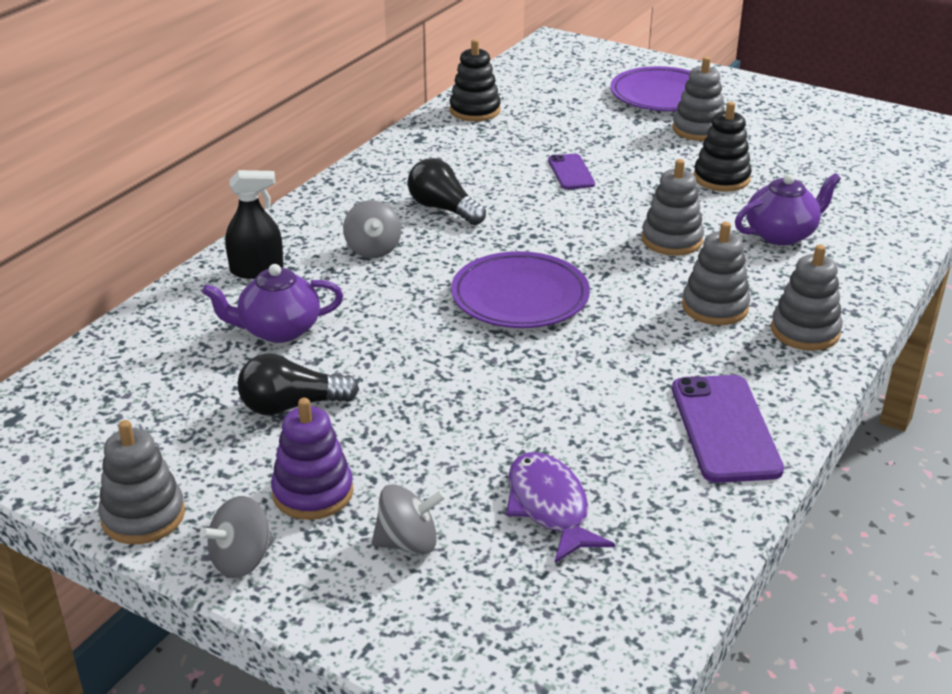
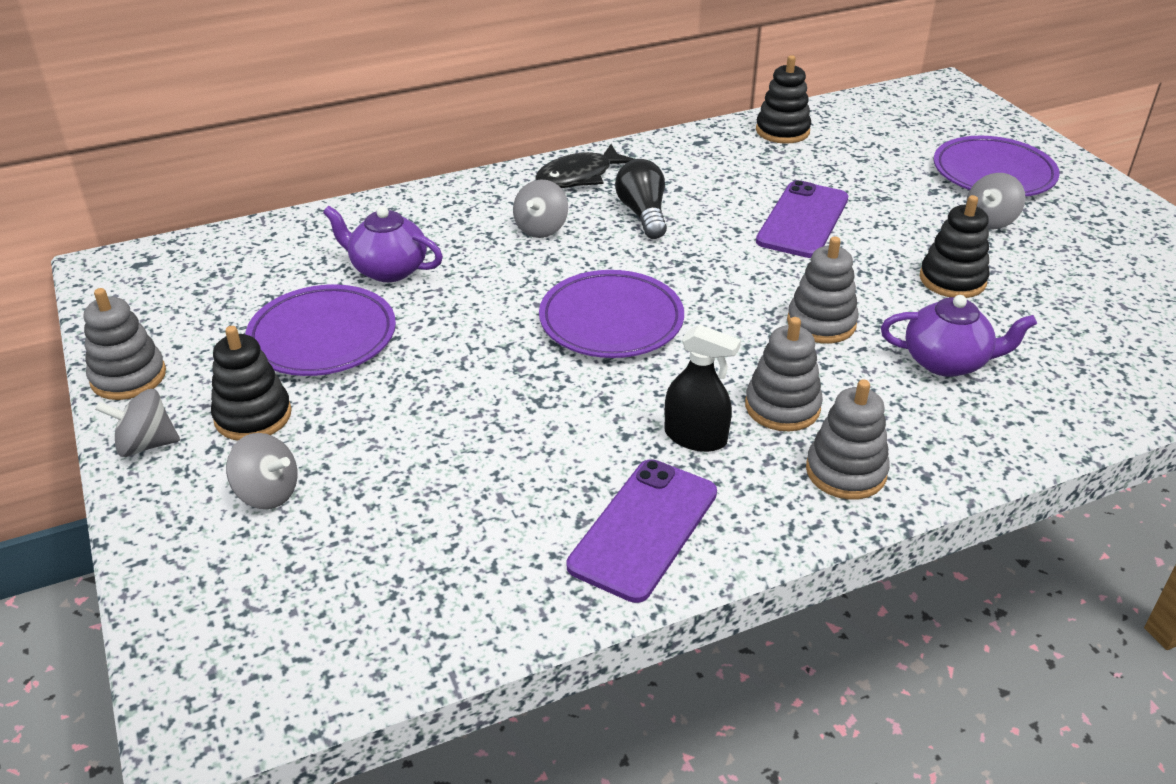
camera: 35 degrees right, 5 degrees up
(257, 270) = (432, 212): black spray bottle -> black spray bottle (695, 437)
(291, 406) = (322, 337): black light bulb -> purple plate
(313, 493) = (253, 416): purple stacking toy -> black stacking toy
(352, 197) = (579, 176): none -> black fish
(549, 507) = (406, 521): purple fish -> none
(571, 172) = (802, 220): purple phone -> purple phone, size x1.72
(698, 130) = (990, 221): grey stacking toy -> grey spinning top

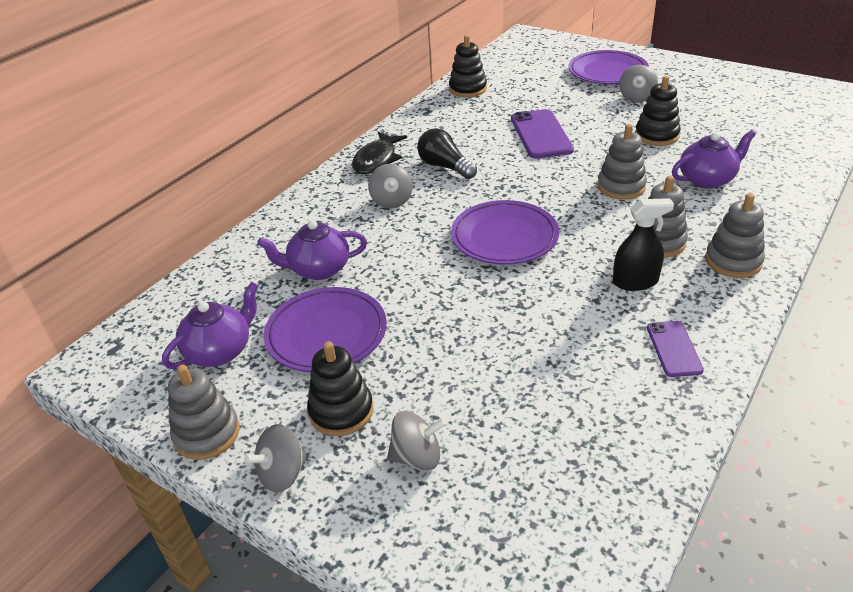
camera: 30 degrees left, 0 degrees up
(218, 307) = (220, 351): none -> purple teapot
(643, 529) = (673, 349): purple phone -> purple phone, size x0.58

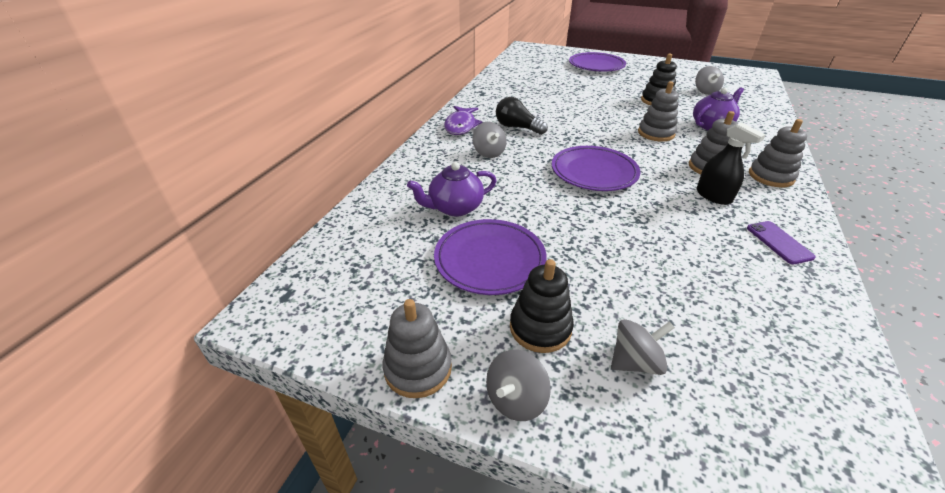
camera: 15 degrees left, 0 degrees up
(220, 351) = (396, 285): purple teapot -> none
(377, 160) = (461, 126): black fish -> purple fish
(468, 89) = (504, 78): black stacking toy -> none
(541, 134) = (575, 104): purple phone -> none
(635, 281) = (713, 196): black spray bottle -> black spray bottle turned 75 degrees clockwise
(636, 97) = (626, 79): grey spinning top -> grey spinning top (705, 91)

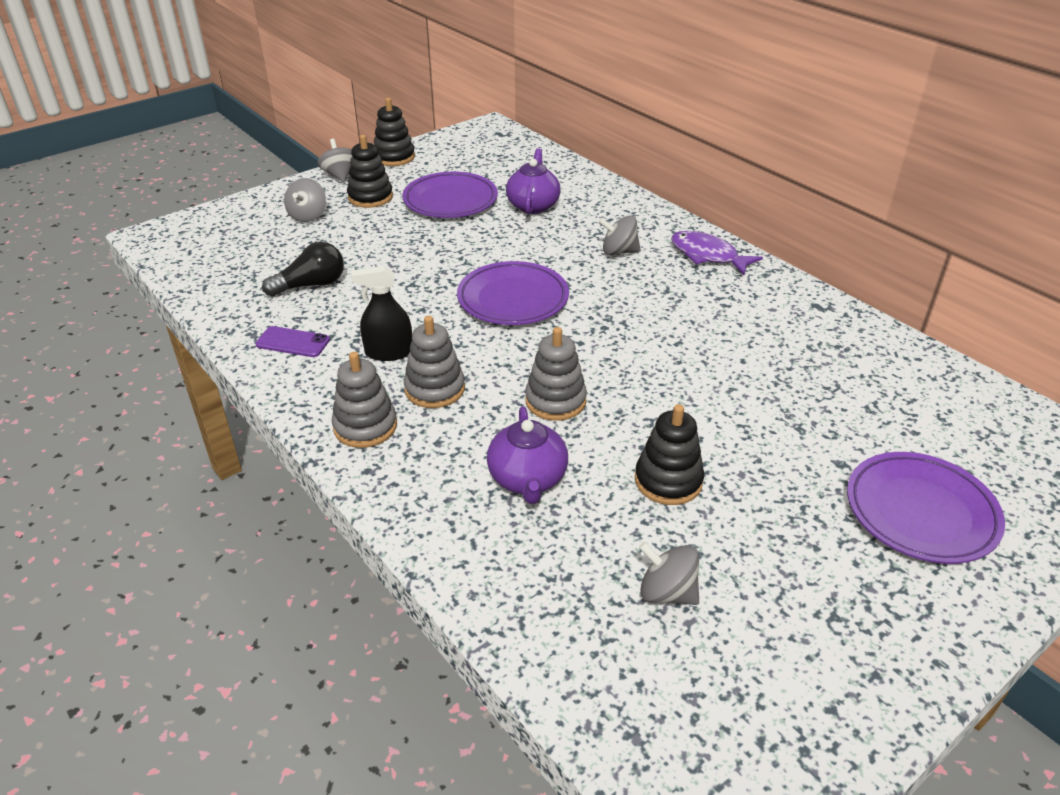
camera: 120 degrees right, 0 degrees up
(418, 368) = (394, 157): grey stacking toy -> black stacking toy
(517, 127) = (670, 292): black light bulb -> black light bulb (311, 285)

